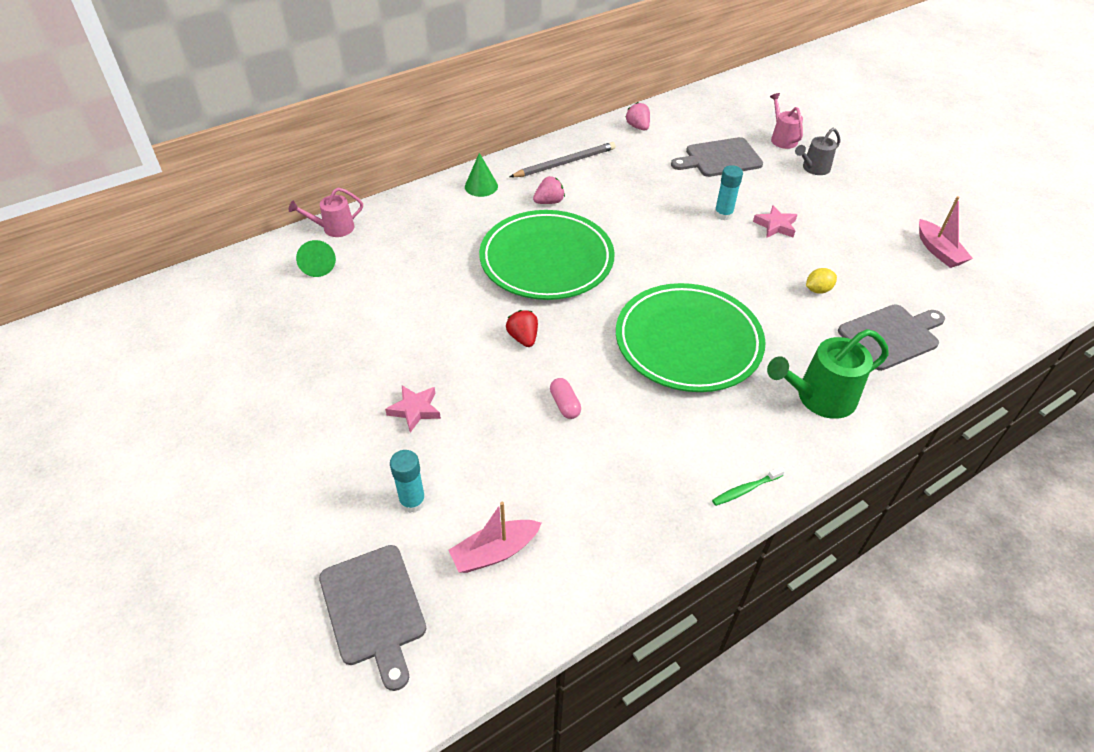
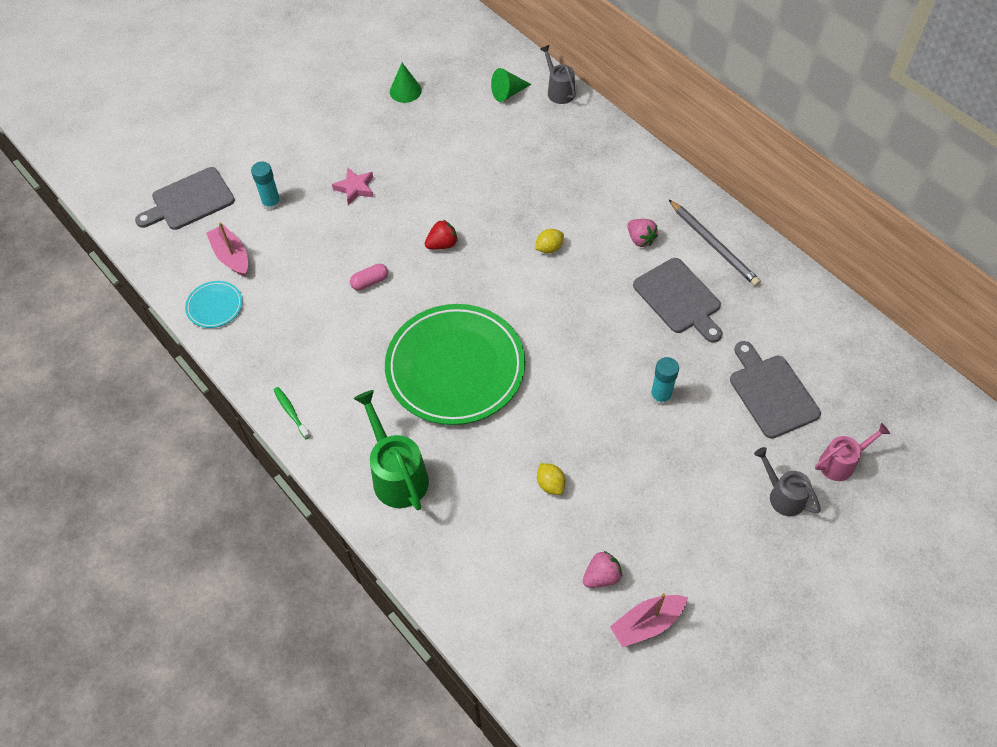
camera: 85 degrees right, 10 degrees up
(334, 228) = (559, 91): pink watering can -> grey watering can
(481, 186) = (651, 182): green cone -> green cone (405, 91)
(546, 260) = (549, 248): green plate -> yellow lemon
(578, 573) = (214, 306): none -> turquoise plate
(638, 127) = (811, 306): pink strawberry -> pink strawberry (601, 576)
(775, 225) = (653, 448): pink star -> none
(891, 336) = (490, 549): grey cutting board -> grey cutting board (679, 298)

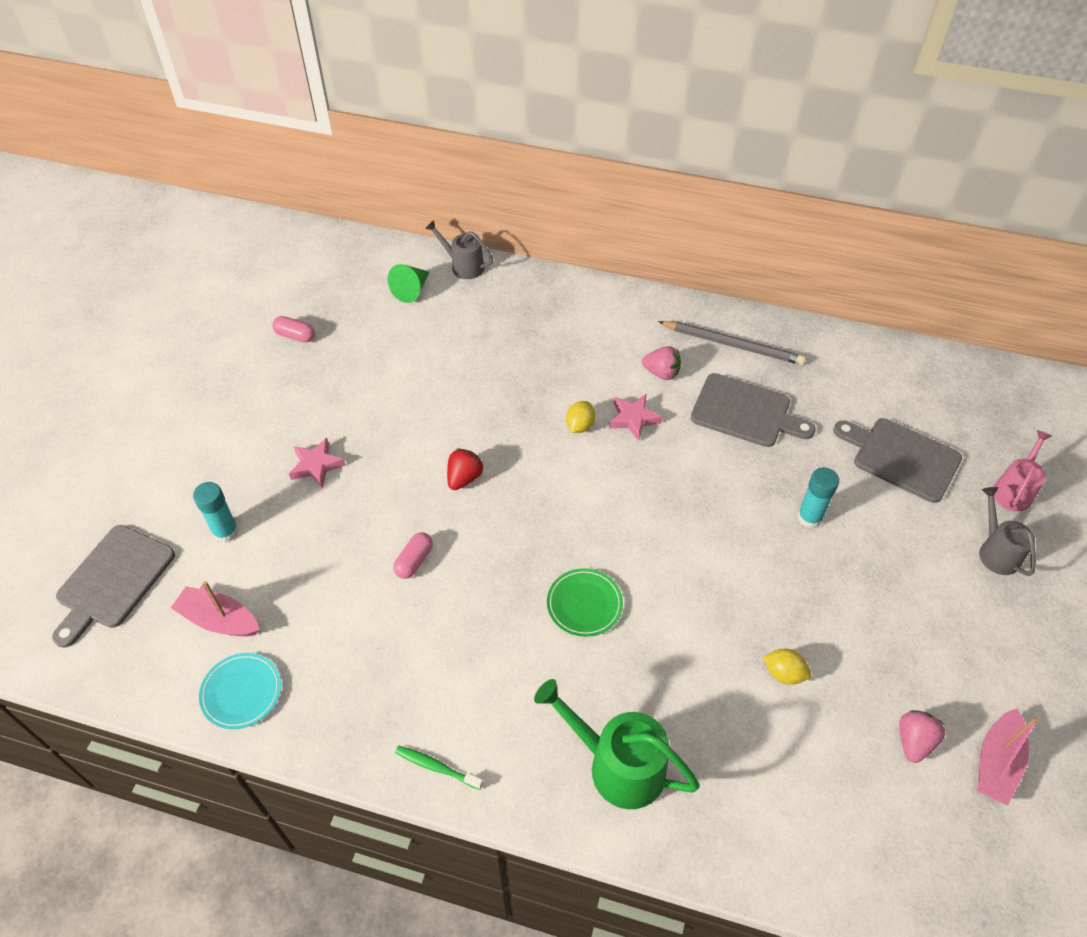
camera: 35 degrees left, 5 degrees down
(405, 91) = (295, 336): green cone -> pink capsule
(455, 367) = (584, 604): green plate -> green plate, size x0.42
(591, 262) = (633, 419): none -> pink star
(782, 496) = (996, 551): grey watering can -> grey watering can turned 60 degrees clockwise

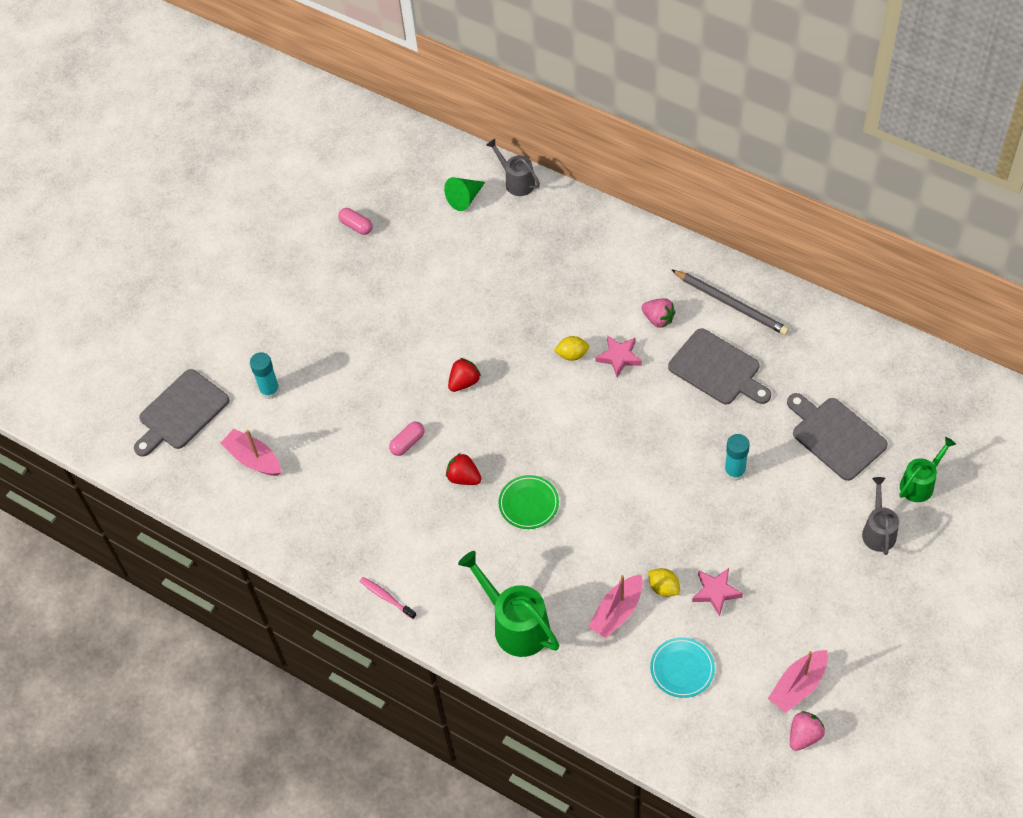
camera: 20 degrees right, 5 degrees up
(241, 692) = (260, 515): turquoise plate -> turquoise plate (682, 669)
(316, 465) = (349, 348): pink star -> pink star (716, 592)
(437, 767) = (386, 597): green toothbrush -> pink toothbrush
(495, 589) = (464, 477): none -> red strawberry
(580, 426) = (572, 355): yellow lemon -> yellow lemon turned 45 degrees clockwise
(739, 717) = (617, 611): none -> pink boat
(914, 741) = (742, 657): pink strawberry -> pink strawberry (804, 736)
(1014, 490) = (920, 483): pink watering can -> green watering can

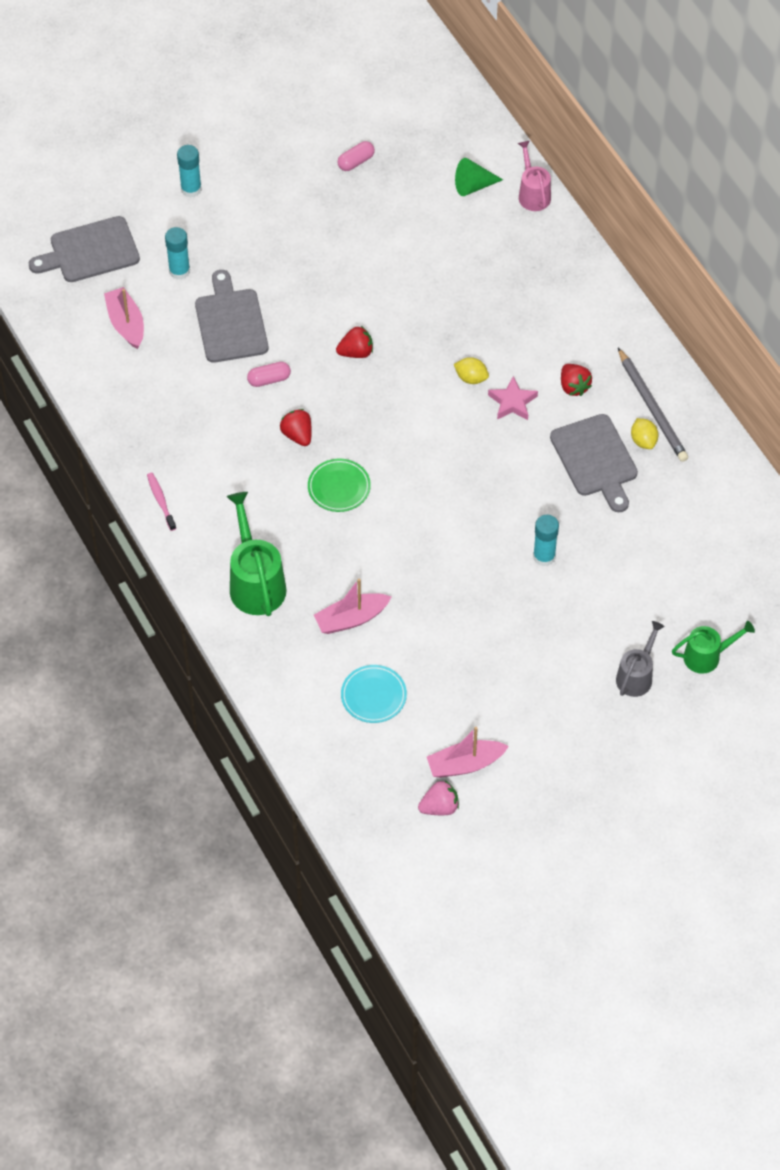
camera: 25 degrees right, 0 degrees up
(233, 316) = (191, 189): none -> turquoise glue stick
(356, 226) = (356, 162): pink capsule -> pink capsule turned 75 degrees clockwise
(516, 181) = (533, 194): grey watering can -> pink watering can
(658, 319) = (573, 387): pink strawberry -> red strawberry
(663, 588) = (407, 621): yellow lemon -> yellow lemon (643, 441)
(716, 592) = (450, 649): pink star -> none
(835, 436) = (660, 575): grey cutting board -> grey cutting board (230, 322)

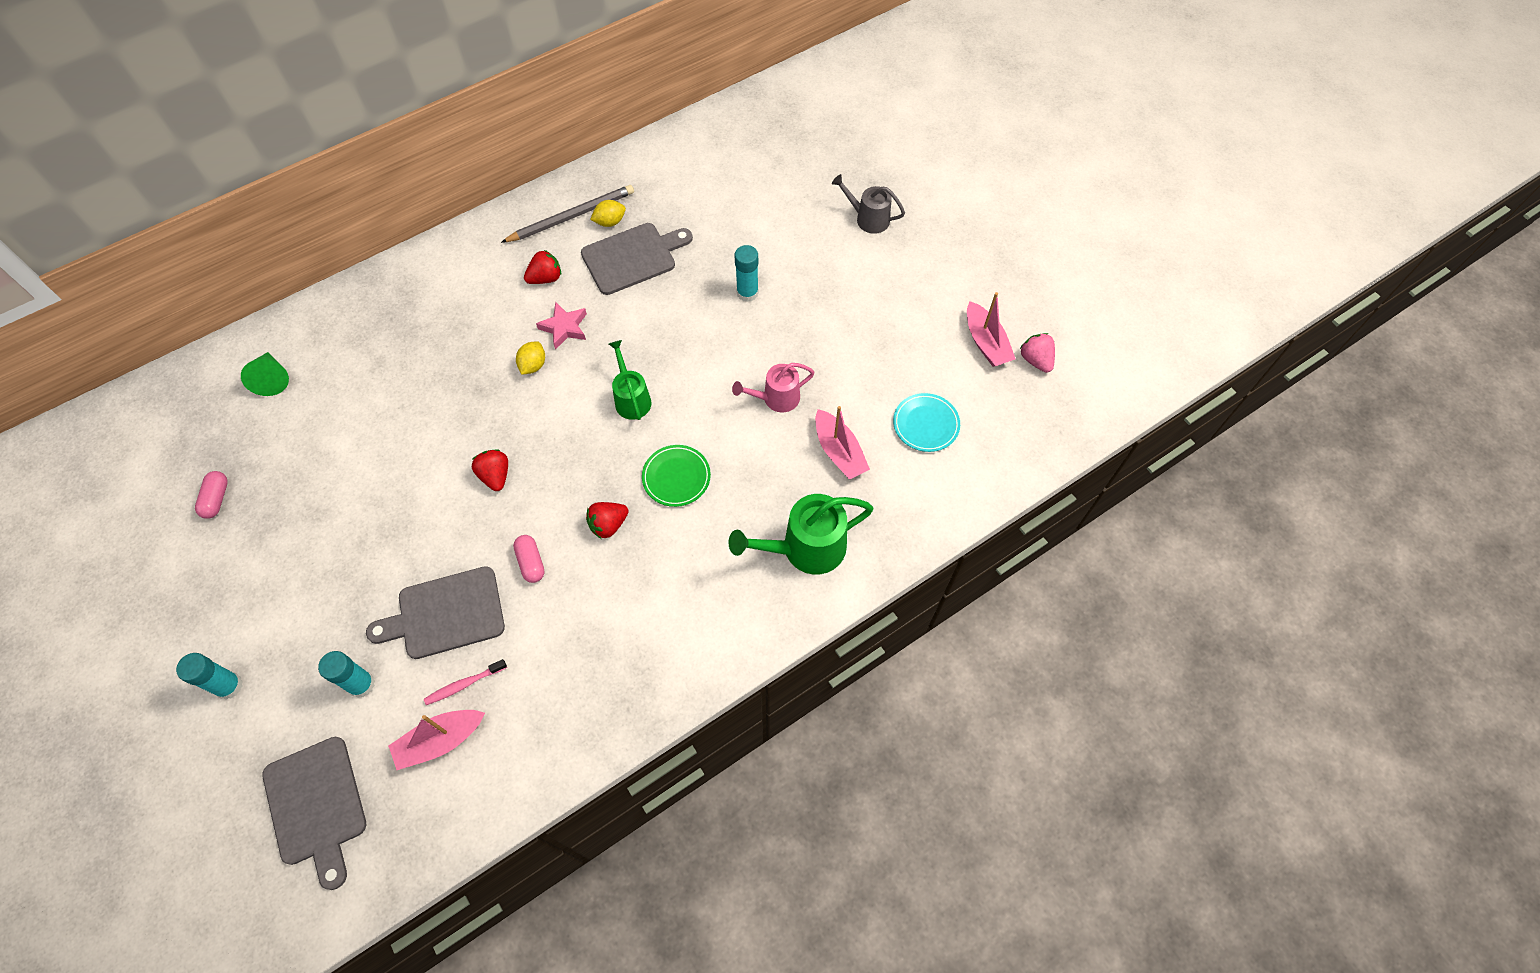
camera: 95 degrees left, 5 degrees up
(161, 501) = (705, 663): pink toothbrush -> pink toothbrush (464, 684)
(356, 162) = (216, 499): pink capsule -> pink capsule turned 45 degrees clockwise
(533, 194) = (292, 324): pink watering can -> pink watering can (776, 398)
(707, 656) = (840, 171): green watering can -> green watering can (631, 398)

